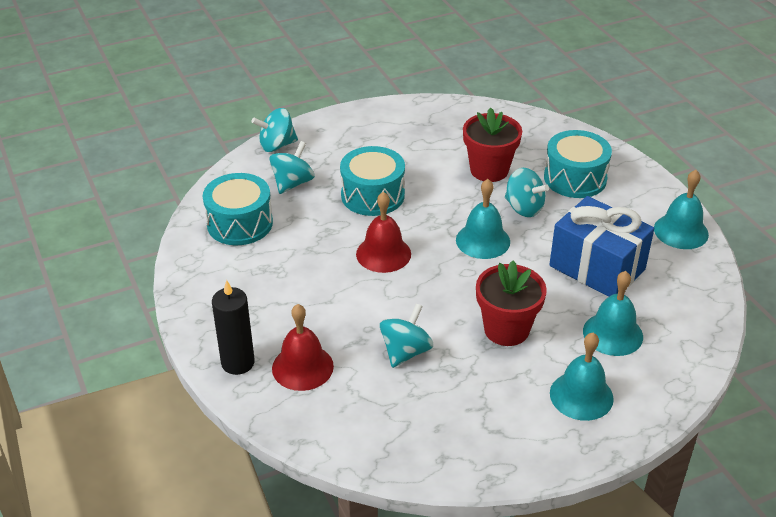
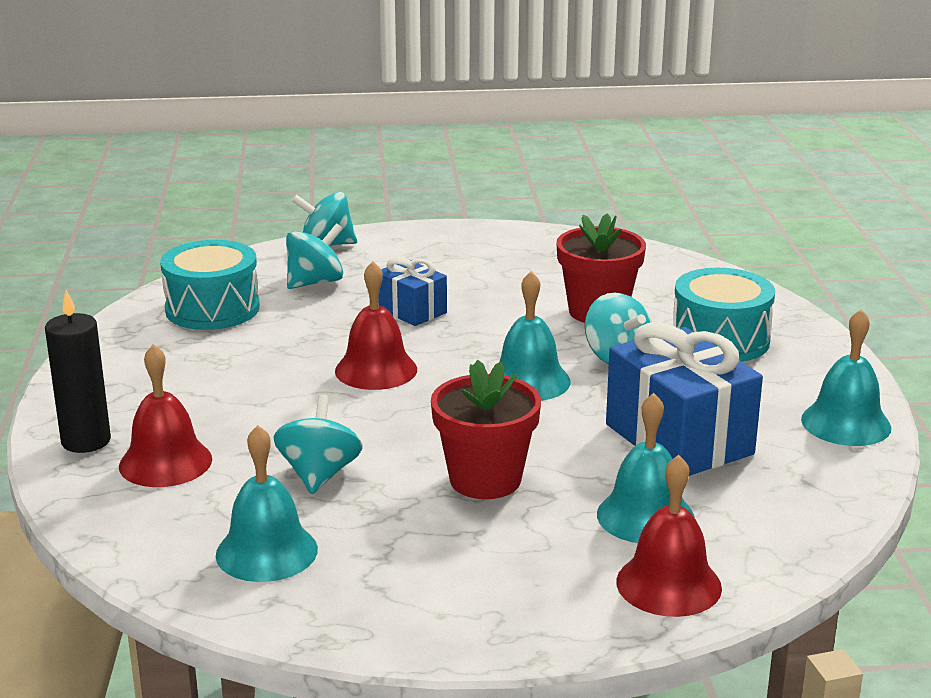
camera: 20 degrees right, 15 degrees down
(372, 195) = (411, 310): turquoise drum -> blue gift
(405, 352) = (319, 474): turquoise spinning top -> turquoise spinning top turned 45 degrees counterclockwise
(581, 395) = (539, 575): turquoise bell -> turquoise bell (266, 551)
(654, 382) = (668, 584): none -> red bell

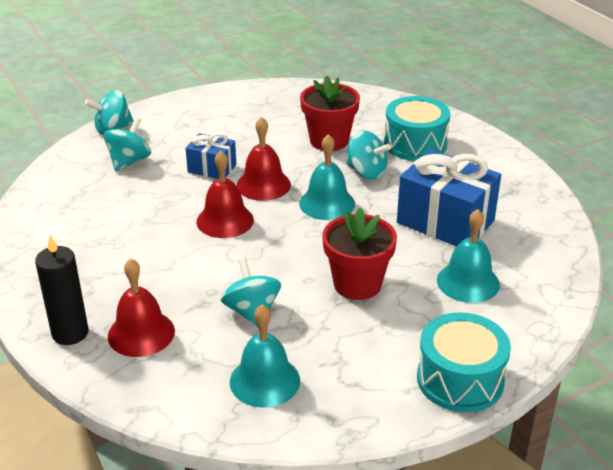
camera: 25 degrees left, 10 degrees up
(212, 309) = (74, 200): turquoise drum -> turquoise drum (460, 379)
(668, 584) = (515, 325): red bell -> red bell (263, 185)
(846, 423) = (525, 185): turquoise bell -> none

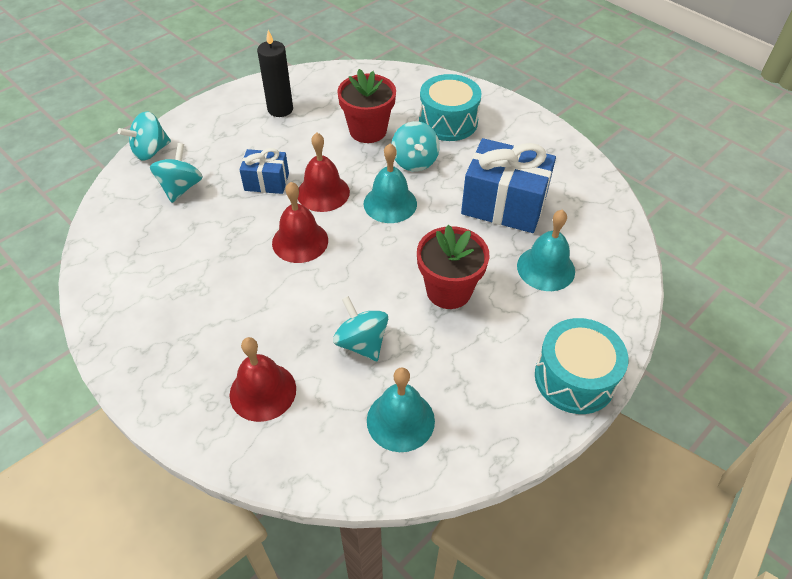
camera: 15 degrees left, 15 degrees up
(70, 333) = (191, 407): black candle -> black candle (280, 109)
(366, 172) = (414, 161): turquoise spinning top -> turquoise spinning top turned 60 degrees clockwise

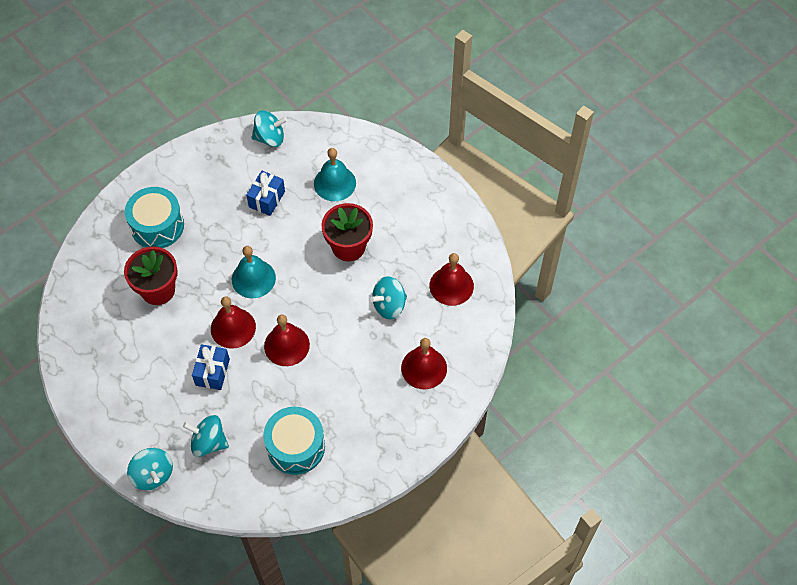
camera: 85 degrees left, 10 degrees up
(280, 109) = (111, 363): black candle -> none
(400, 420) = (451, 286): turquoise bell -> red bell
(414, 161) = (205, 256): turquoise spinning top -> turquoise spinning top (270, 138)
(504, 205) = (267, 199): blue gift -> blue gift, size x0.55
(574, 378) = (427, 184): turquoise drum -> turquoise drum (296, 446)

